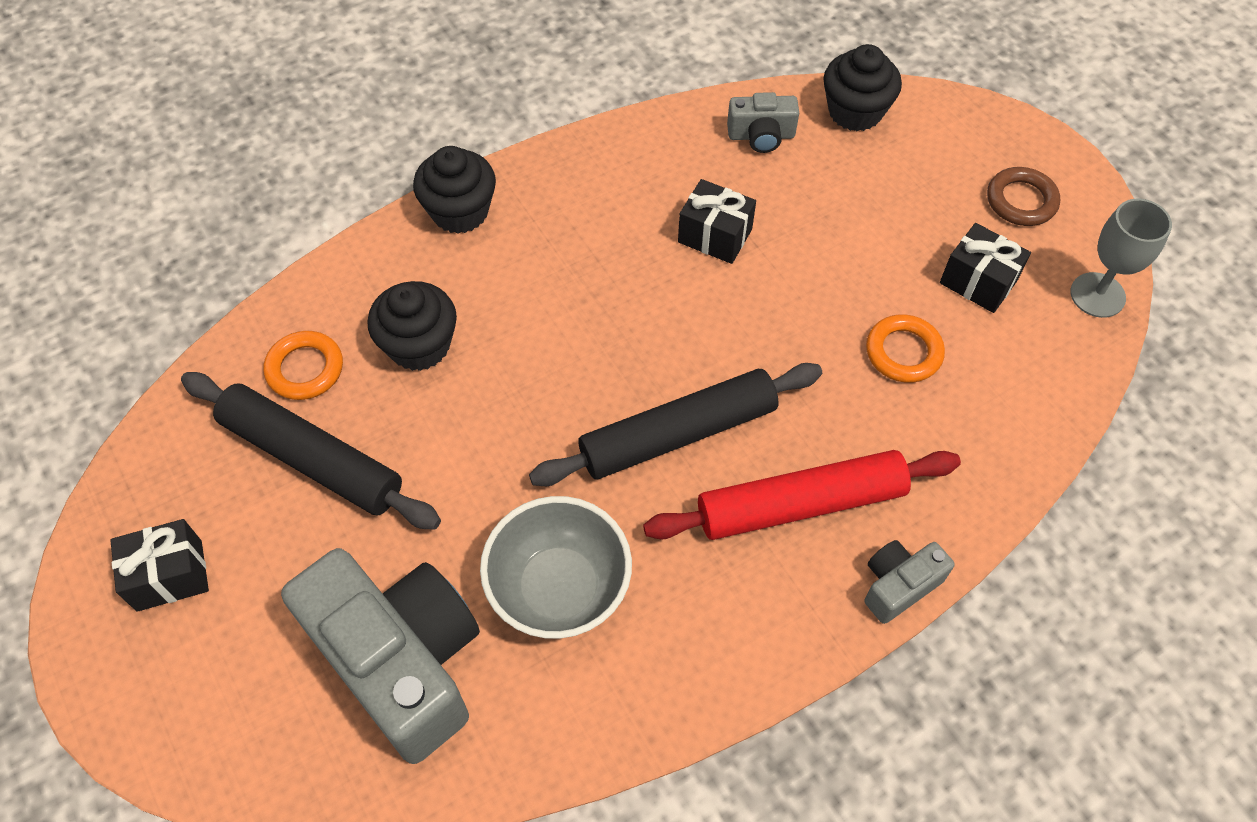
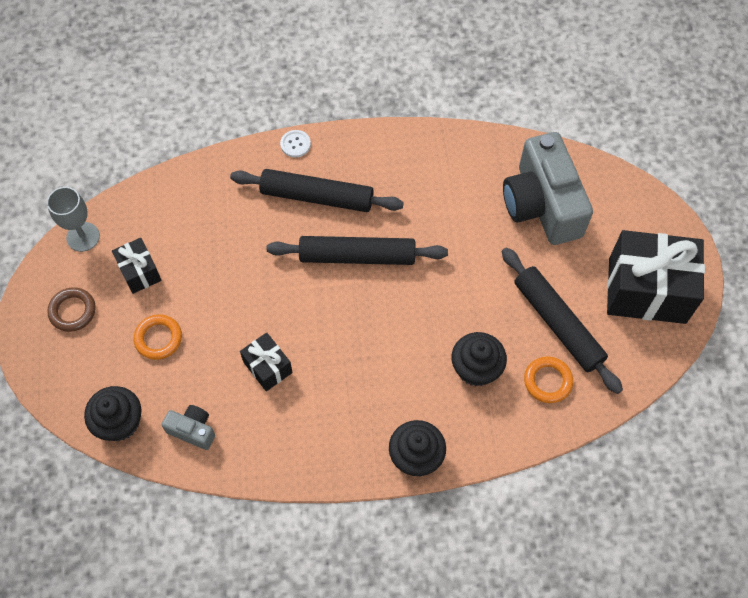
camera: 155 degrees left, 5 degrees up
(169, 575) = (647, 290): black gift -> black gift, size x2.03
(559, 588) = (454, 206): grey bowl -> none
(800, 504) = (317, 197): red rolling pin -> black rolling pin
(898, 585) = (295, 144): grey camera -> white button
(903, 352) = (211, 250): orange ring -> orange ring (158, 338)

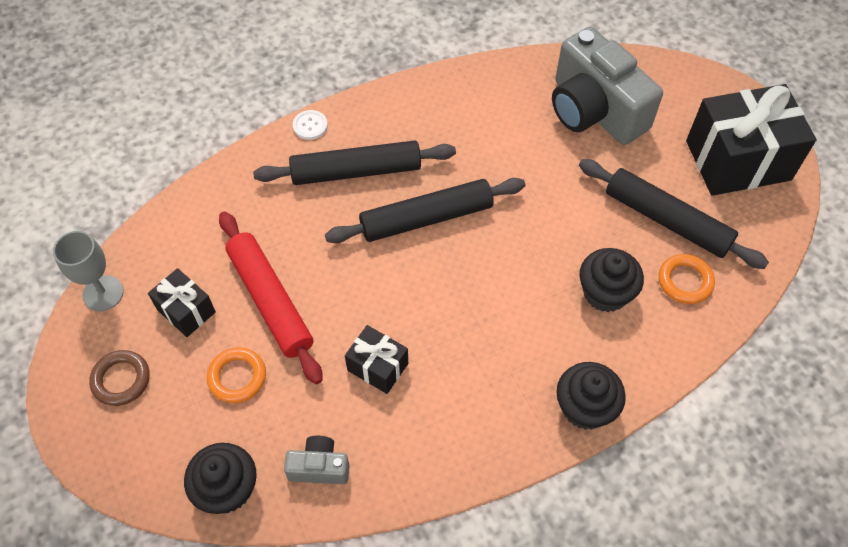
camera: 20 degrees left, 5 degrees down
(206, 285) = (270, 300): none -> red rolling pin

